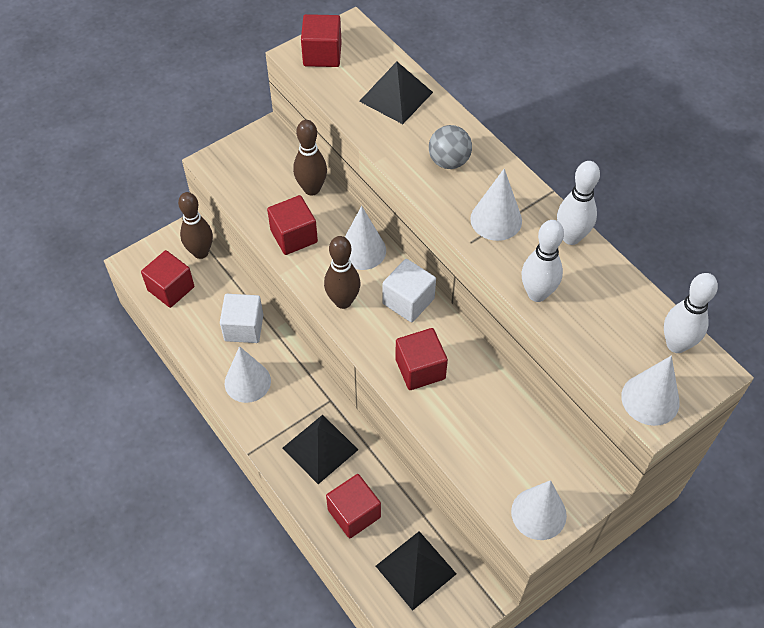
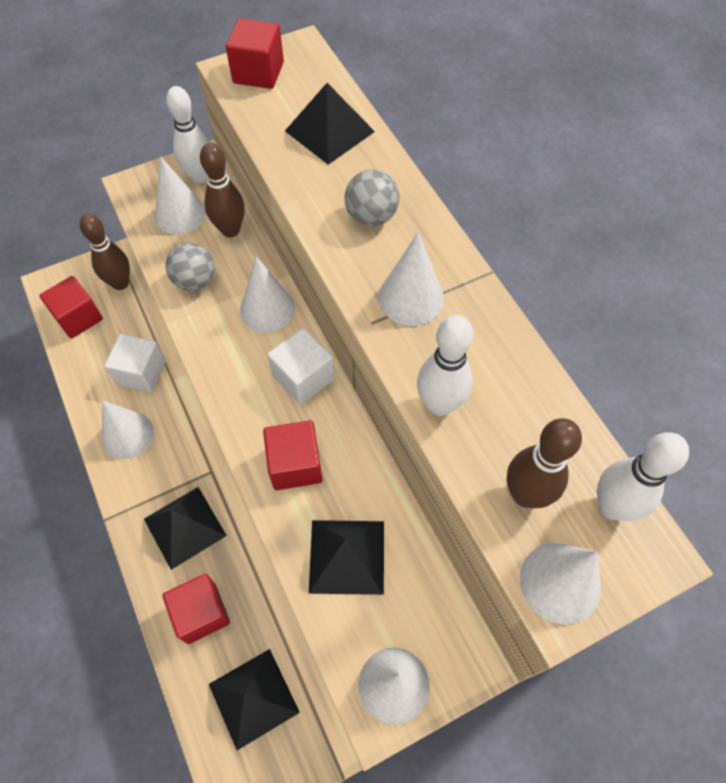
camera: 10 degrees right, 5 degrees up
(263, 181) = (180, 214): none -> white cone
(294, 236) = (195, 281): red cube -> grey ball
(343, 301) = (228, 366): brown bowling pin -> brown bowling pin (525, 494)
(479, 430) = (347, 556): none -> black pyramid
(571, 237) = (501, 335): white bowling pin -> white bowling pin (199, 176)

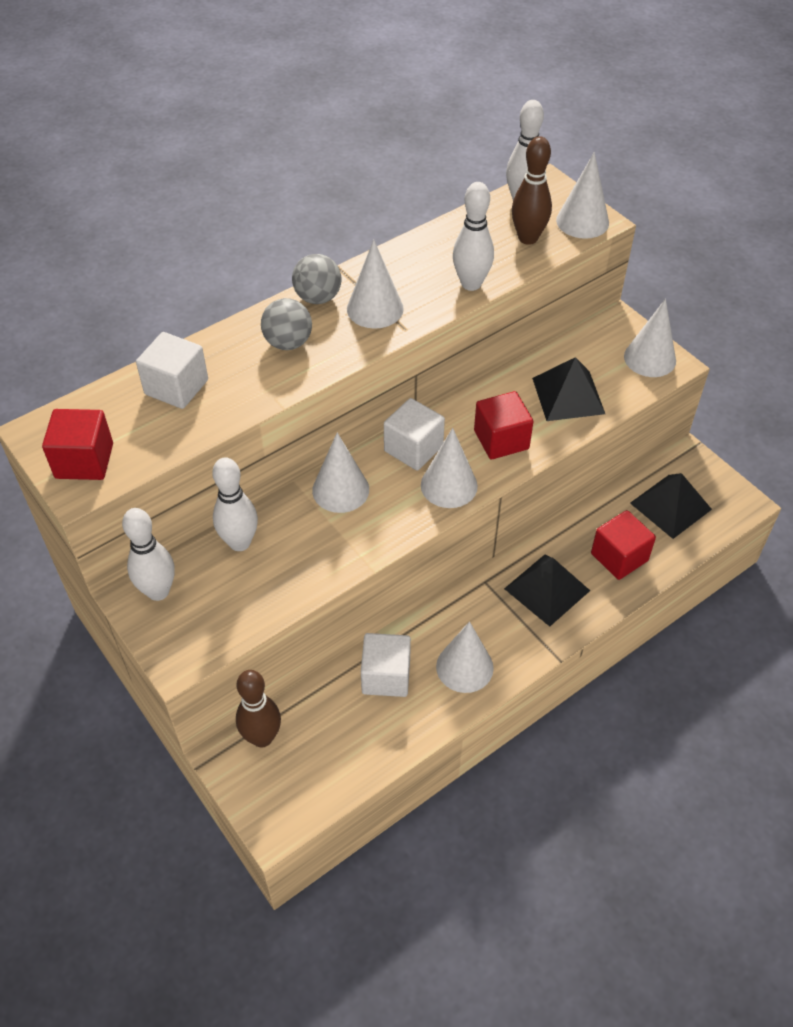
camera: 100 degrees left, 10 degrees down
(78, 318) = (321, 770): red cube -> none
(180, 214) = (221, 596): white cone -> white cone (449, 485)
(195, 281) = (315, 559): grey ball -> grey ball (318, 297)
(230, 230) = (239, 542): brown bowling pin -> white bowling pin
(329, 131) = (176, 387): black pyramid -> white cube

